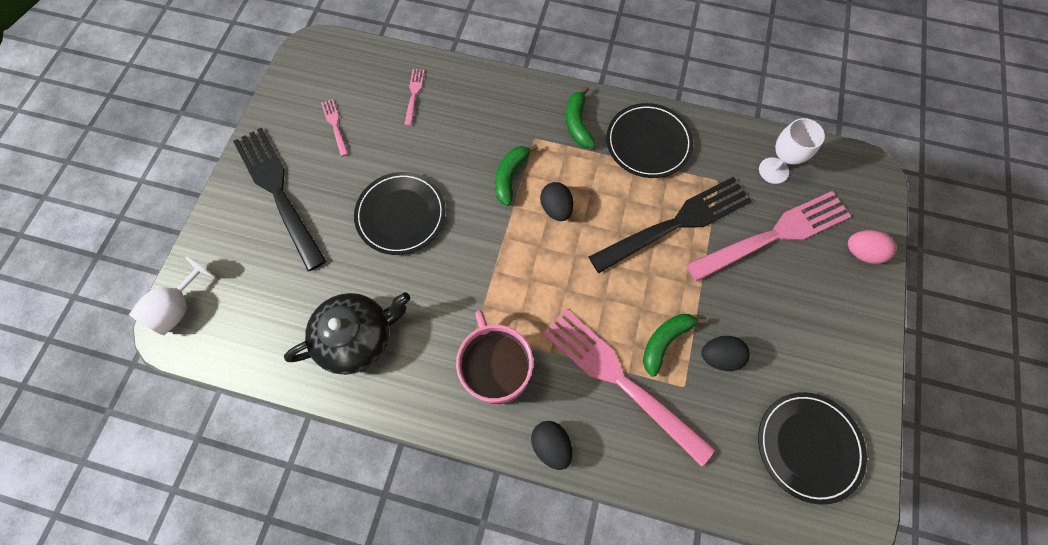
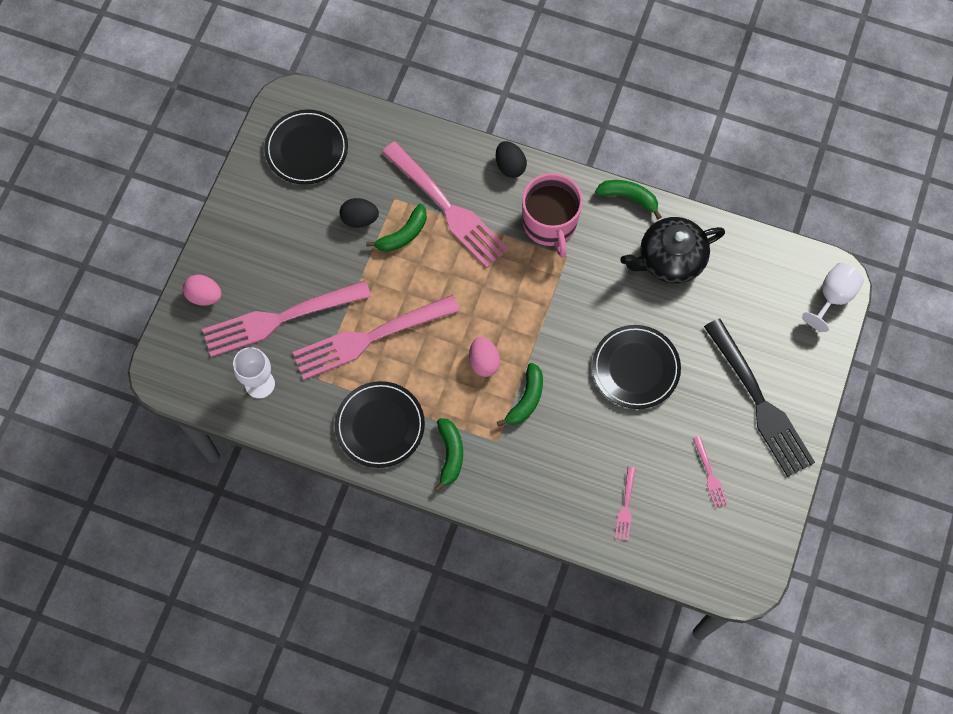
camera: 175 degrees left, 0 degrees up
(403, 413) = (629, 198): none -> green banana
(556, 208) = (484, 362): black egg -> pink egg
(675, 224) = (371, 337): black fork -> pink fork

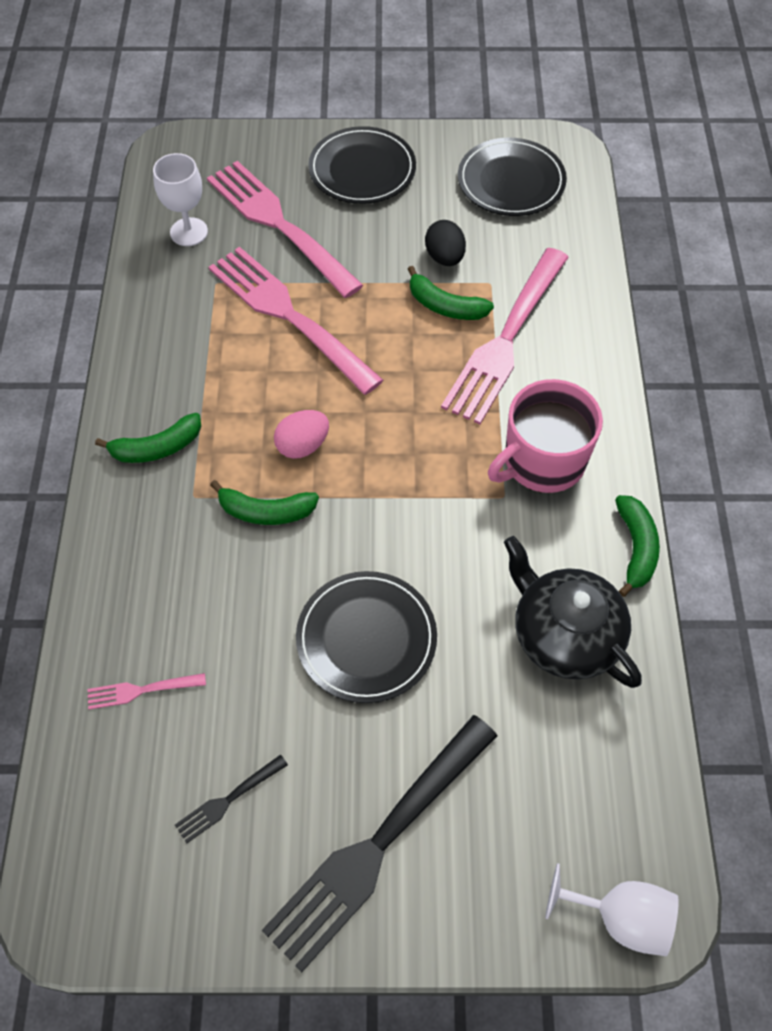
camera: 70 degrees right, 10 degrees down
(204, 296) = (280, 152): pink egg -> none
(380, 425) = (173, 361): black plate -> black plate (362, 170)
(510, 166) = (604, 389): black egg -> none
(709, 474) = (229, 799): pink fork -> black fork

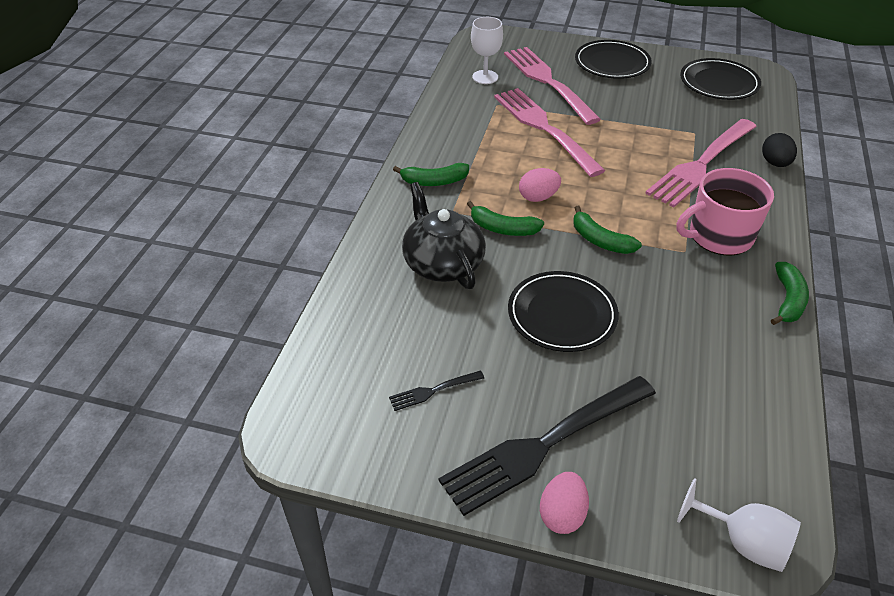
camera: 15 degrees right, 15 degrees down
(142, 690) = (387, 312): pink fork -> none
(415, 937) = (562, 514): none -> pink egg
(444, 257) = (663, 115): black egg -> black egg (775, 163)
(445, 306) = (658, 140): green banana -> green banana (600, 240)
(564, 634) = (721, 342): black teapot -> black teapot (442, 263)

